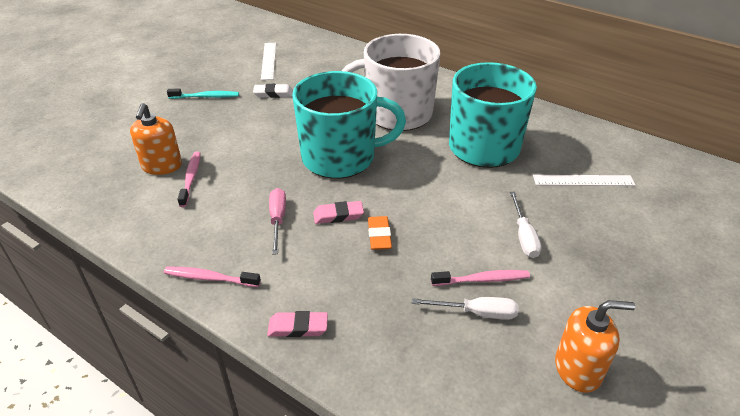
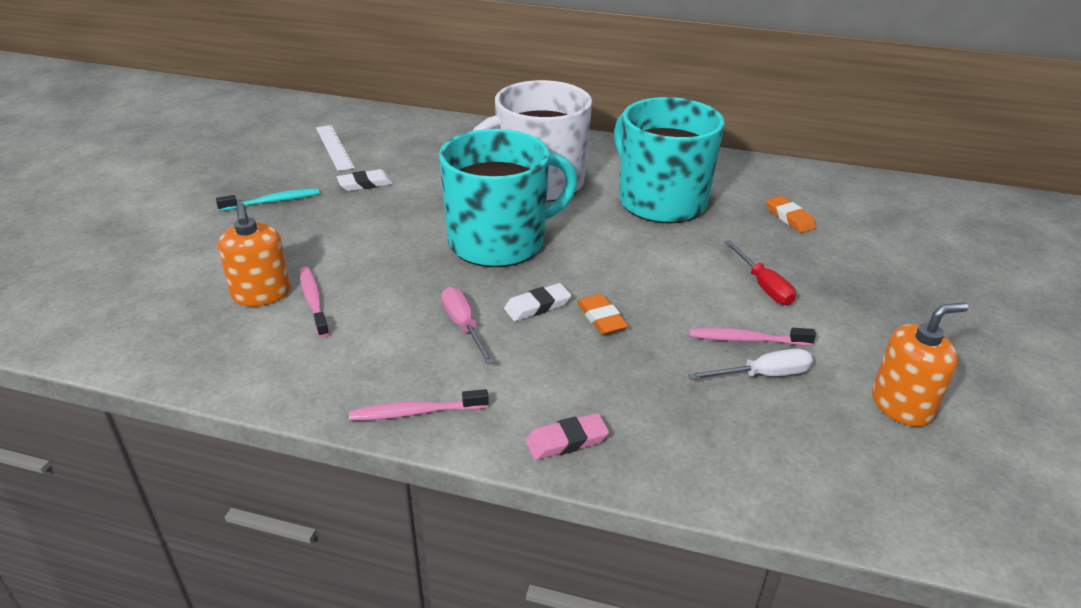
camera: 20 degrees left, 5 degrees down
(338, 215) = (537, 306): pink eraser -> white eraser
(482, 280) = (747, 340): pink toothbrush -> pink toothbrush turned 150 degrees counterclockwise
(523, 236) = (763, 286): white screwdriver -> red screwdriver
(583, 180) = (789, 218): white ruler -> orange eraser

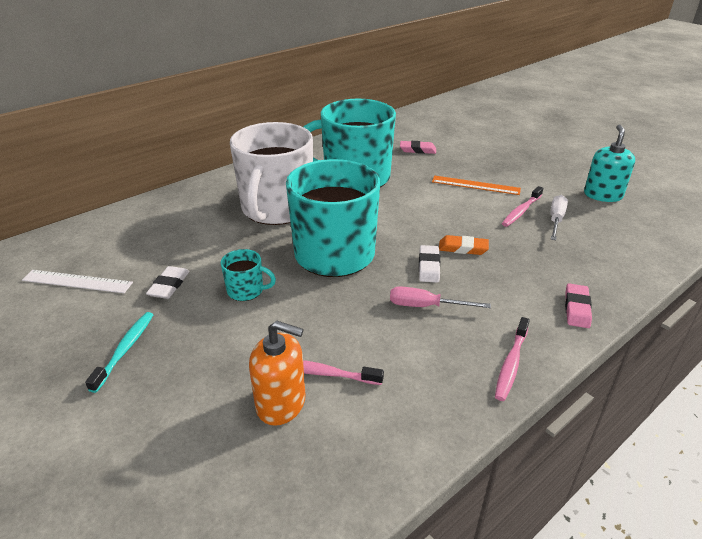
camera: 55 degrees left, 0 degrees up
(392, 220) = (246, 290): none -> turquoise mug
(763, 286) = (475, 185): red screwdriver -> orange ruler
(789, 218) = (417, 150): orange eraser -> pink eraser
(901, 405) = (602, 195): orange soap dispenser -> turquoise soap dispenser

